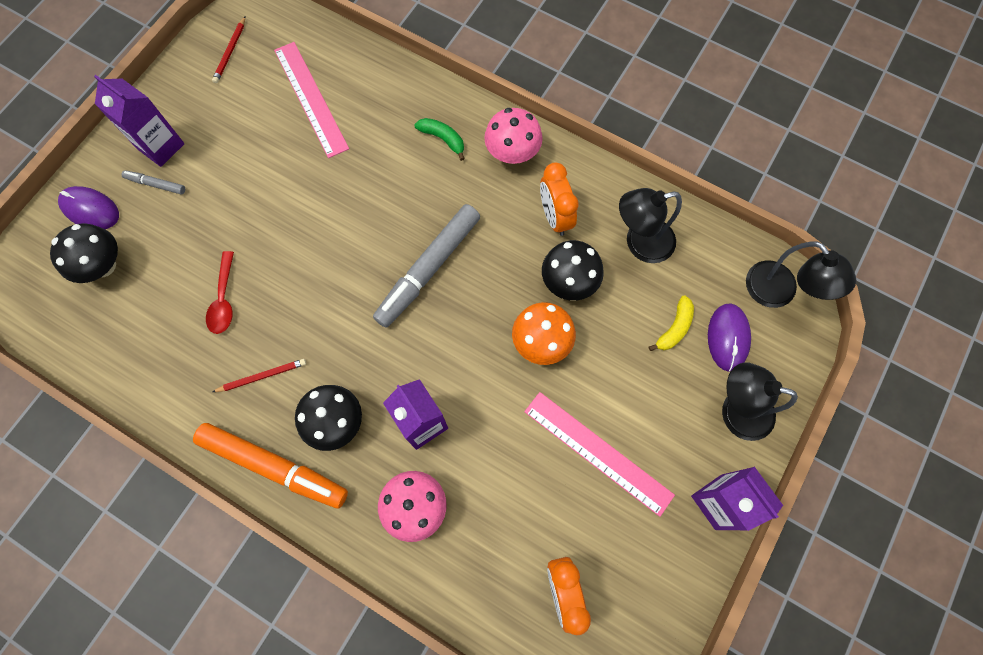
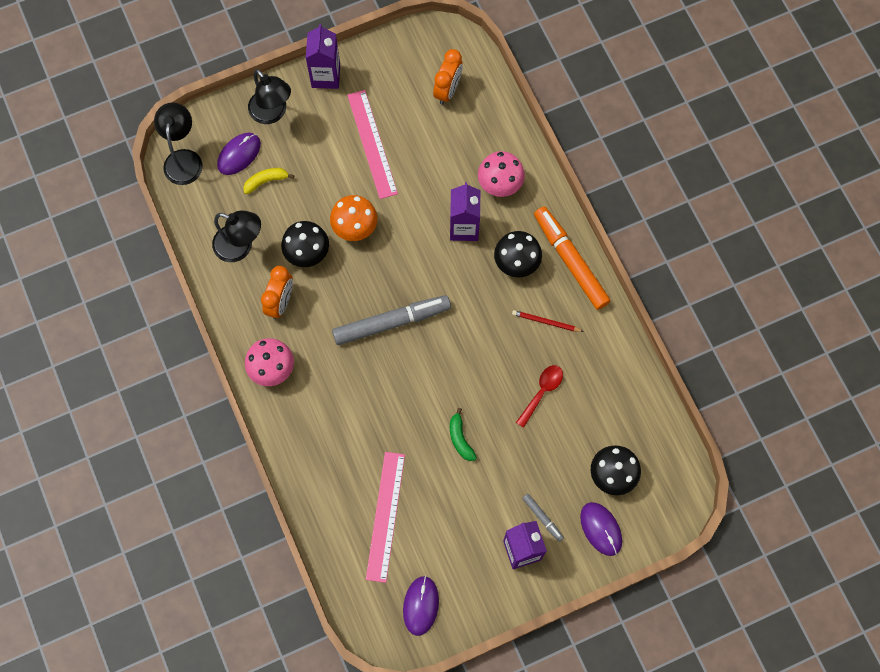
camera: 145 degrees left, 0 degrees up
(230, 52) = (421, 605): red pencil -> purple mouse
(443, 139) = (312, 413): green banana -> green banana (460, 438)

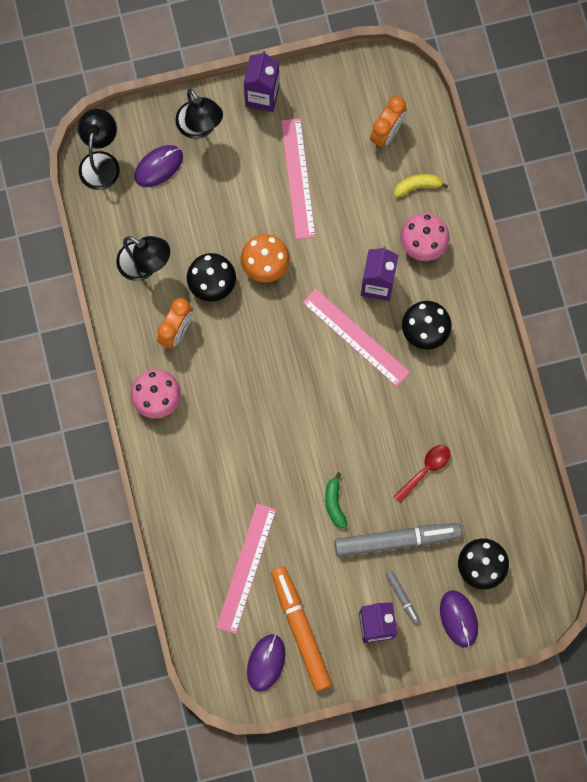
camera: 10 degrees right, 5 degrees up
(266, 181) = (182, 200): yellow banana -> yellow banana (417, 186)
(391, 322) = (286, 371): grey marker -> grey marker (397, 540)
(452, 279) = (356, 337): none -> pink ruler
(546, 322) = (443, 398): red pencil -> none
(570, 261) = (480, 338): orange marker -> orange marker (300, 629)

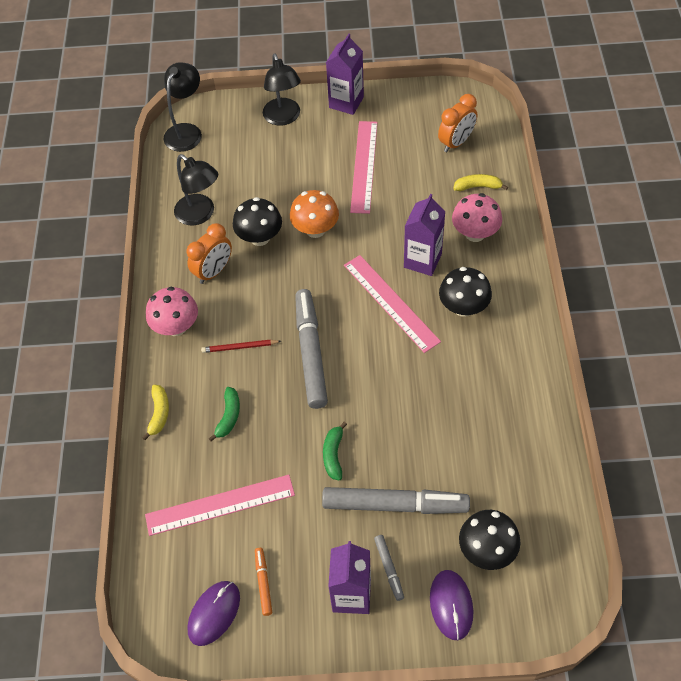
camera: 15 degrees right, 20 degrees down
(158, 166) = (237, 141): purple mouse -> none
(167, 491) = (159, 414): none -> yellow banana
(224, 410) = (240, 347): none -> red pencil
(232, 483) = (229, 417): none -> green banana
(246, 568) = (220, 505): pink ruler -> pink ruler turned 45 degrees clockwise
(291, 404) = (310, 352): none -> grey marker
(300, 629) = (263, 583): orange marker -> orange marker, size x0.45
(425, 470) = (440, 438): red spoon -> none

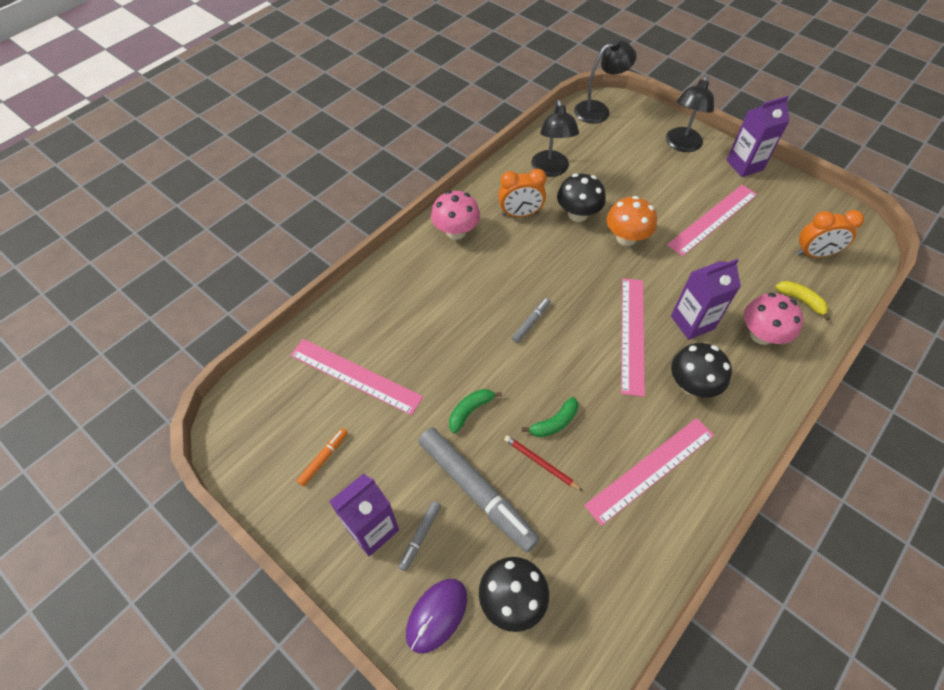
camera: 40 degrees right, 0 degrees up
(159, 414) = (383, 280): yellow banana -> none
(214, 613) = (270, 448): purple mouse -> none
(229, 417) = (426, 320): green banana -> green banana (554, 423)
(240, 347) = (484, 278): red pencil -> red pencil (540, 463)
(310, 352) = (531, 322): grey marker -> grey marker, size x0.45
(491, 389) = (650, 469): none -> pink ruler

